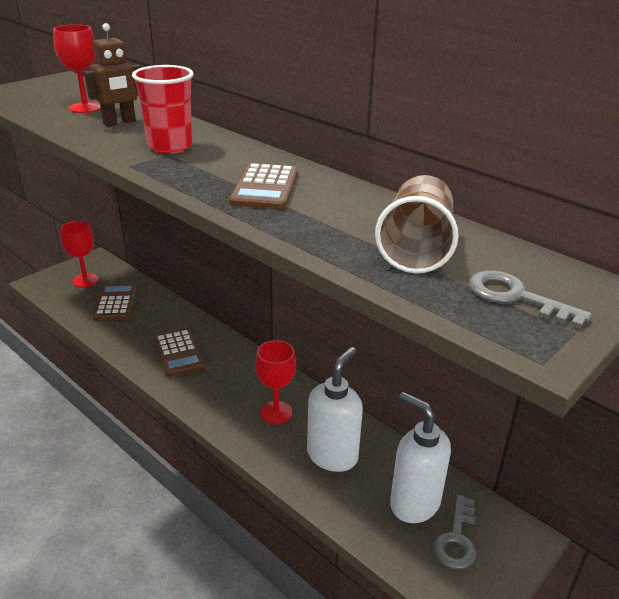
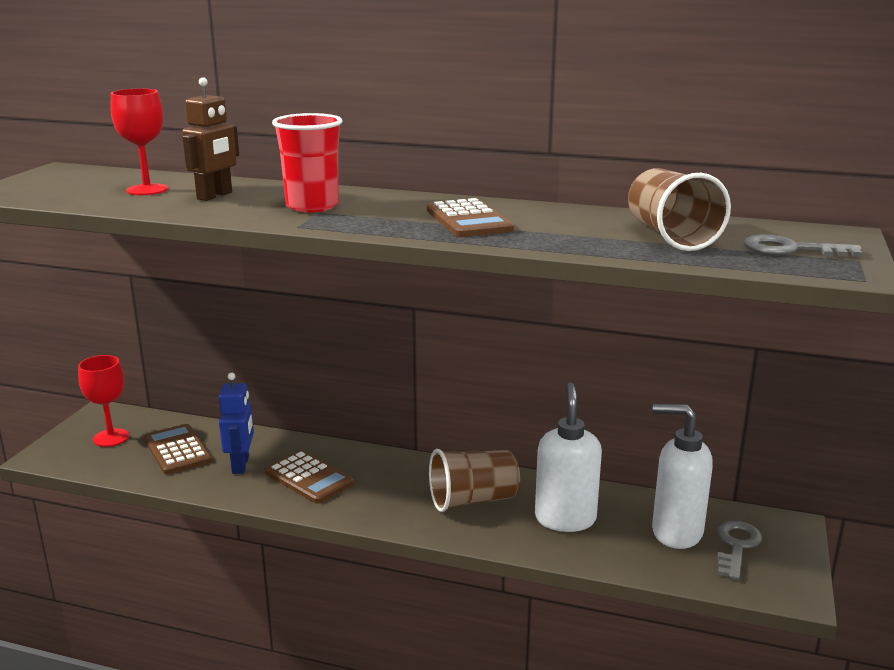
camera: 25 degrees left, 10 degrees down
(144, 327) = (241, 465): none -> blue robot
(276, 412) = (473, 500): red goblet -> brown cup
(456, 538) = (736, 546): grey key -> grey key turned 150 degrees counterclockwise

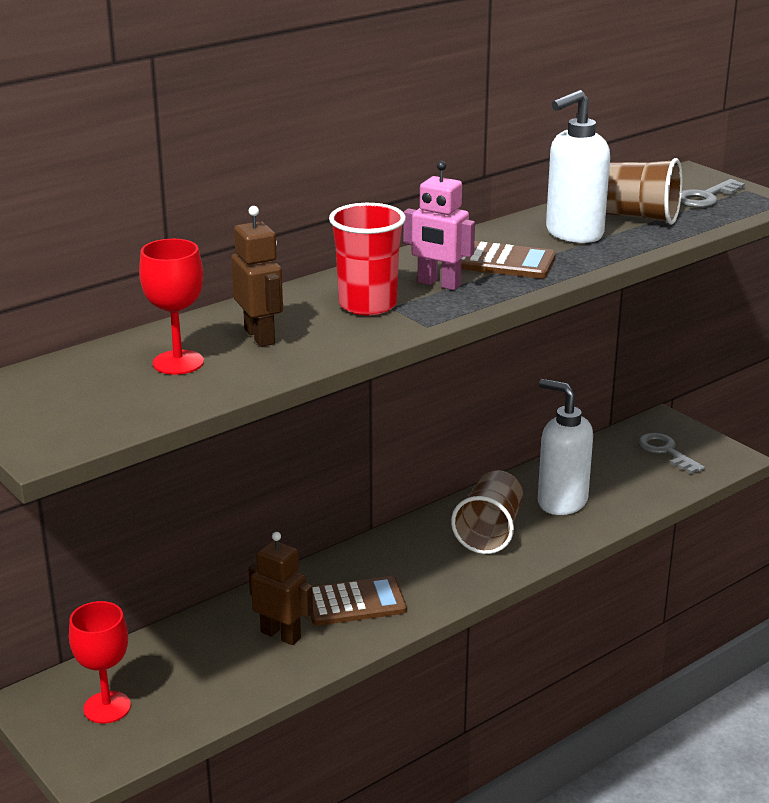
camera: 55 degrees left, 5 degrees up
(177, 450) = (197, 667): brown calculator -> none
(241, 465) = (281, 635): blue robot -> brown robot
(387, 214) = (438, 284): none -> pink robot
(675, 532) = (626, 466): white soap dispenser -> white soap dispenser (573, 234)

